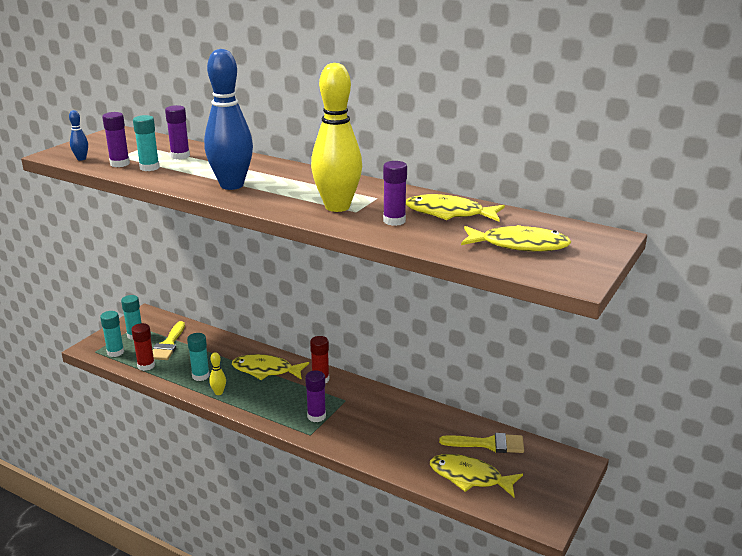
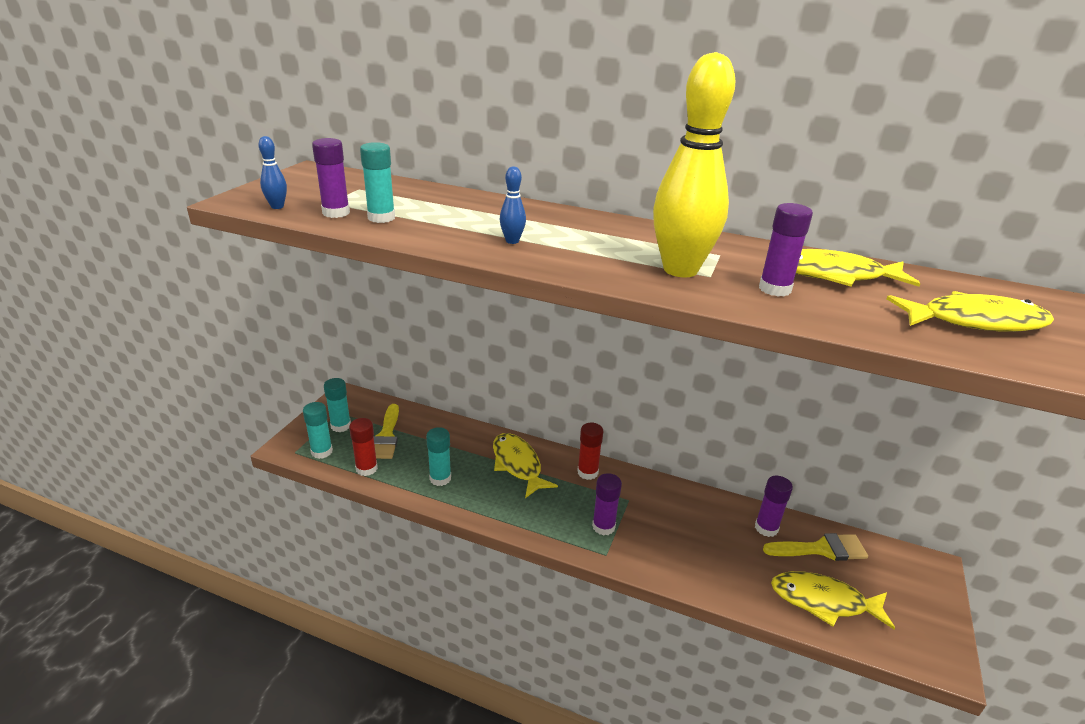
camera: 10 degrees left, 5 degrees up
(180, 156) = (415, 201): purple glue stick -> purple glue stick (766, 528)
(219, 392) = (471, 501): yellow bowling pin -> none
(232, 185) = (512, 241): blue bowling pin -> blue bowling pin, size x0.40
(266, 370) = (518, 464): yellow fish -> yellow fish turned 60 degrees clockwise

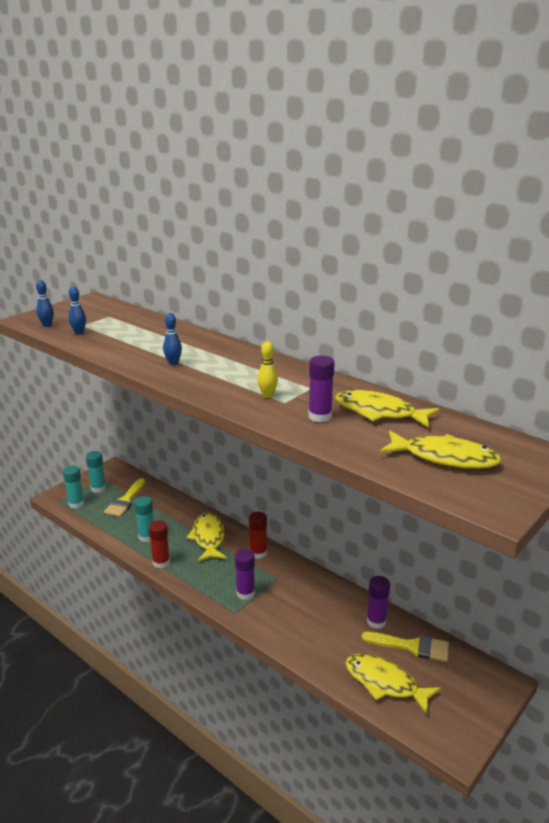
camera: 20 degrees right, 5 degrees down
(336, 213) = (79, 333): purple glue stick -> blue bowling pin
(366, 468) = (100, 521): red glue stick -> red glue stick (161, 562)
(381, 218) = (104, 339): turquoise glue stick -> none
(680, 270) = (267, 395): yellow bowling pin -> yellow bowling pin, size x0.40

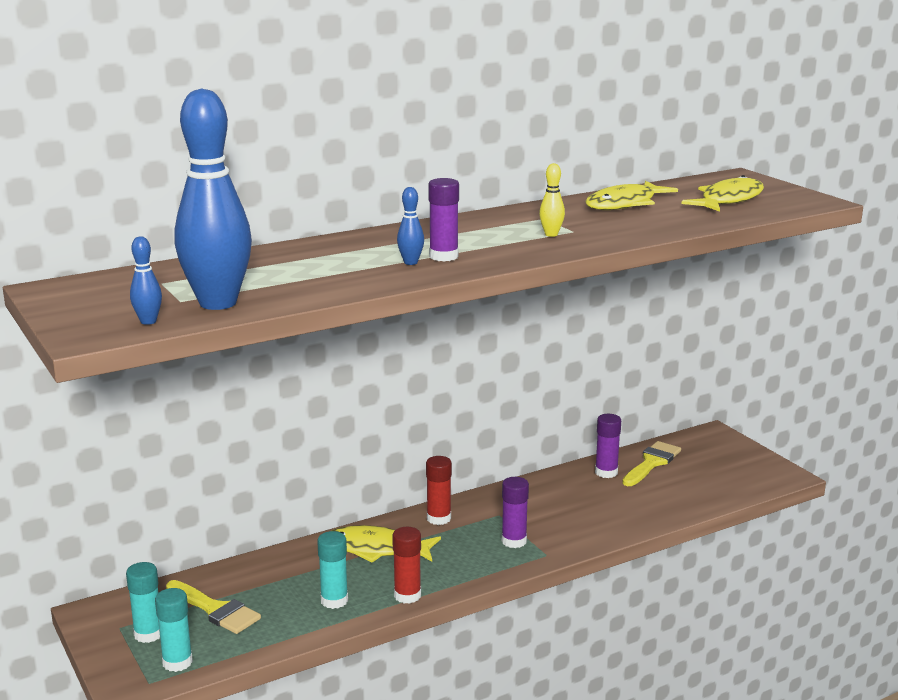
camera: 70 degrees left, 5 degrees down
(79, 333) = (218, 303): blue bowling pin -> blue bowling pin, size x2.50
(320, 416) = (619, 223): purple glue stick -> purple glue stick (443, 256)
(385, 683) = (696, 488): yellow fish -> none

